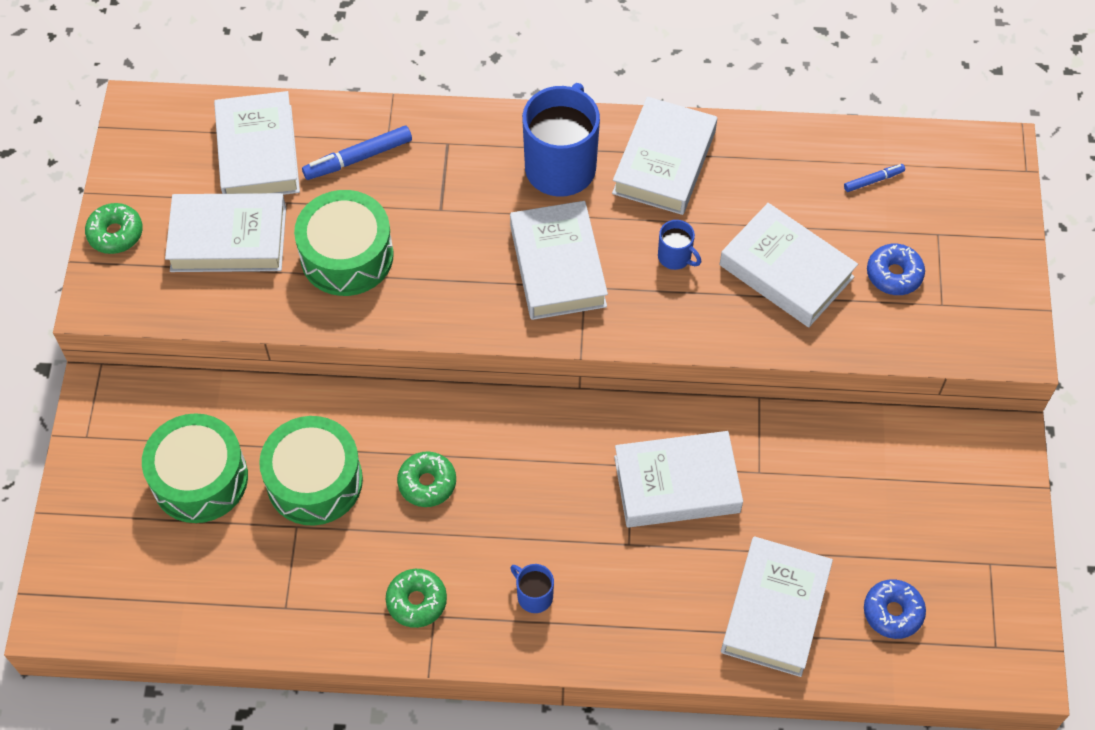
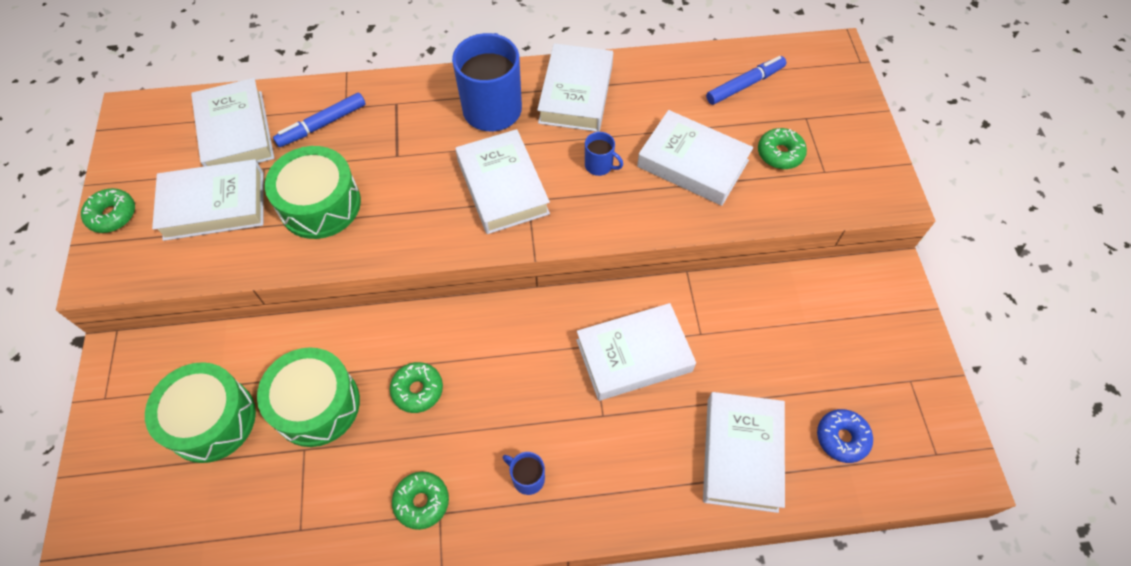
camera: 10 degrees left, 0 degrees up
(873, 180) = (745, 85): blue marker -> blue marker, size x1.76
(894, 274) = (780, 153): blue donut -> green donut

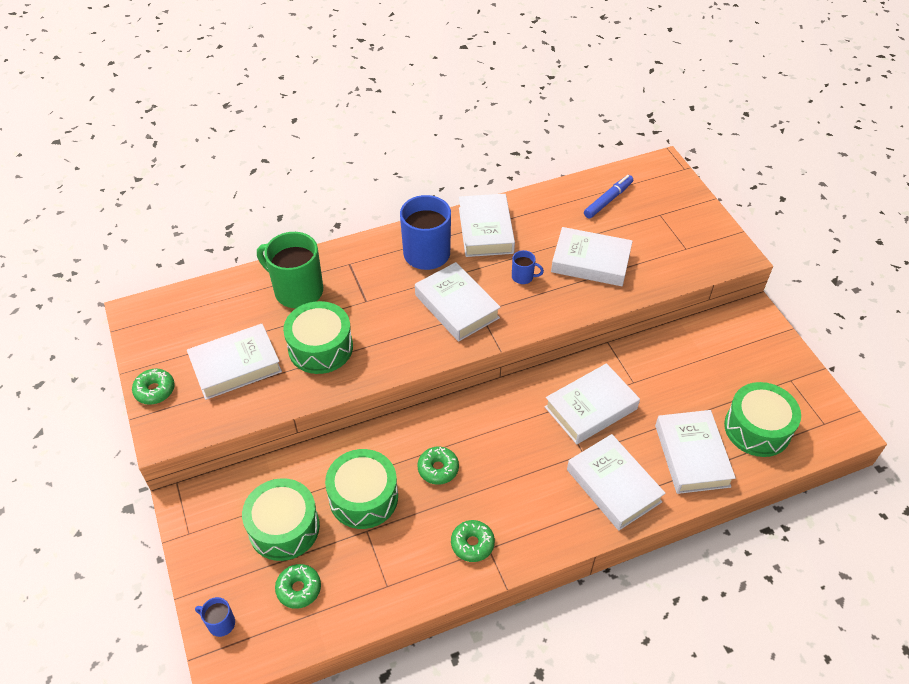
camera: 15 degrees left, 10 degrees down
(236, 132) = (229, 310): white book -> white book (613, 485)
(322, 125) = (297, 290): blue marker -> green mug
(527, 478) = (544, 508): blue mug -> blue mug (220, 623)
(780, 153) = (650, 242): green donut -> green donut (299, 589)
(842, 438) = (757, 428): blue donut -> green drum

